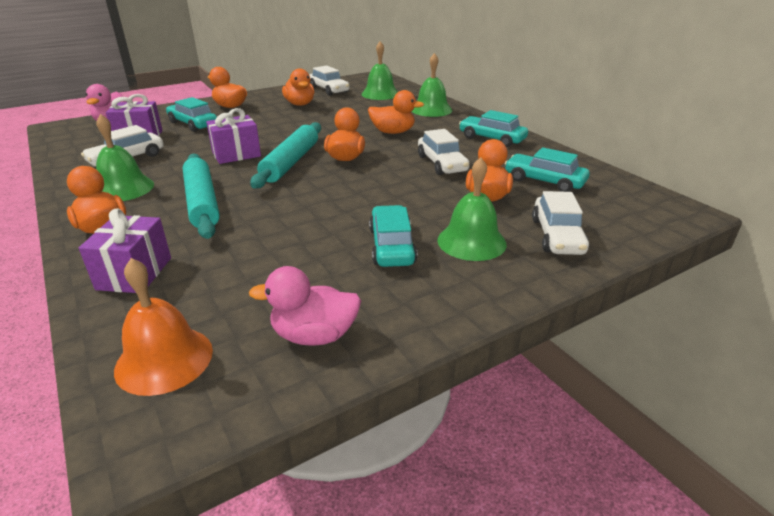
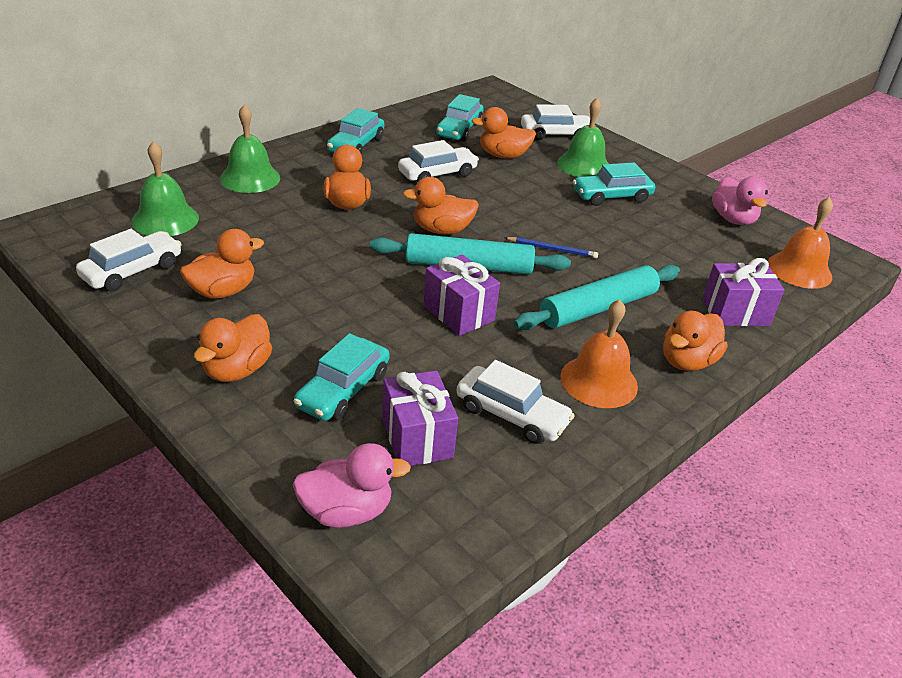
camera: 105 degrees left, 5 degrees up
(123, 188) = (599, 381): green bell -> orange bell
(298, 196) = (552, 249): none -> blue pencil

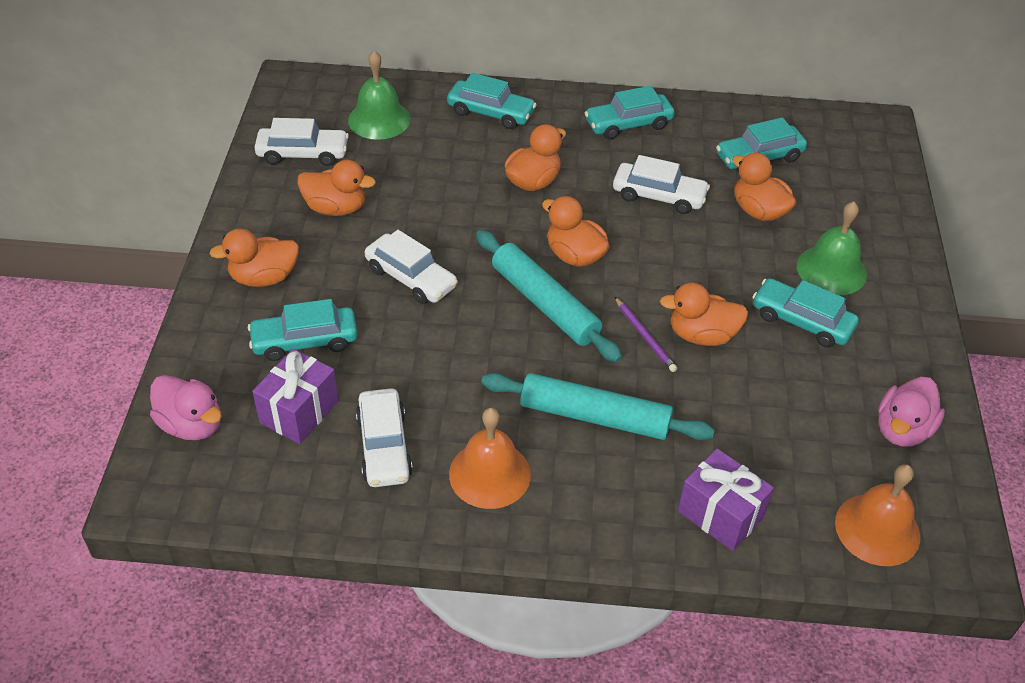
camera: 50 degrees right, 10 degrees up
(250, 178) = (491, 113): green bell -> turquoise car
(459, 313) = (472, 339): purple gift -> none
(552, 249) = (645, 336): blue pencil -> purple pencil
(555, 134) = (860, 217): white car -> white car (411, 278)
(687, 361) = (592, 517): orange duck -> orange duck (702, 335)

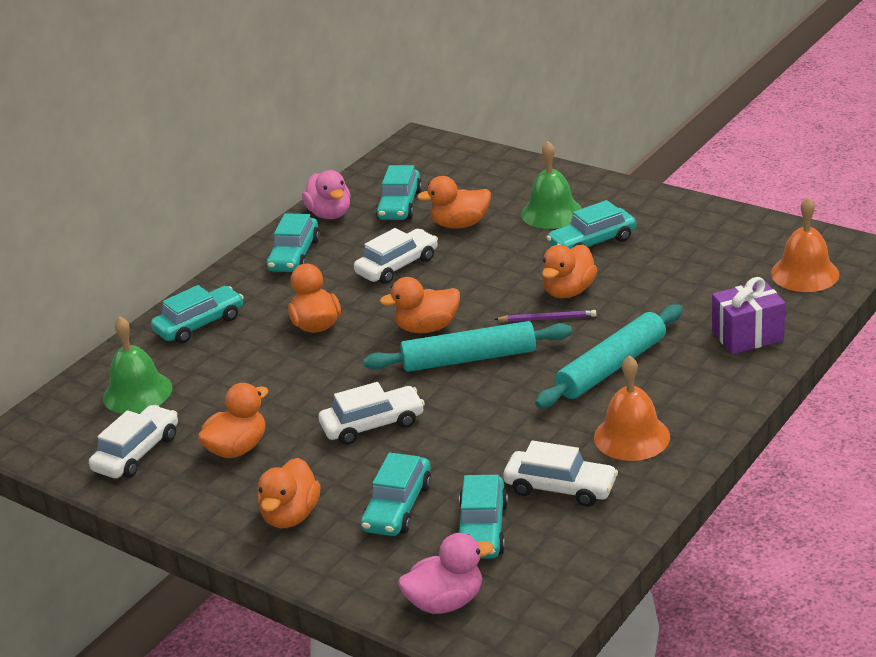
camera: 55 degrees left, 15 degrees down
(299, 412) = (482, 529): purple gift -> turquoise car
(902, 429) = (726, 234): pink duck -> pink duck (330, 214)

